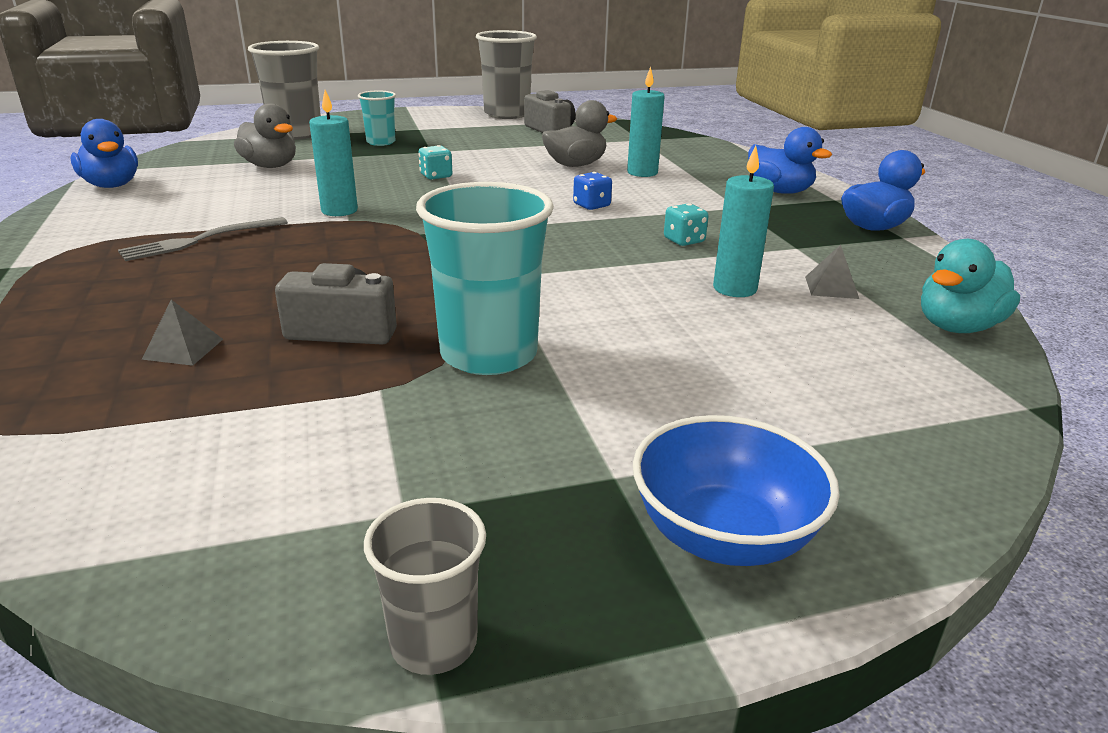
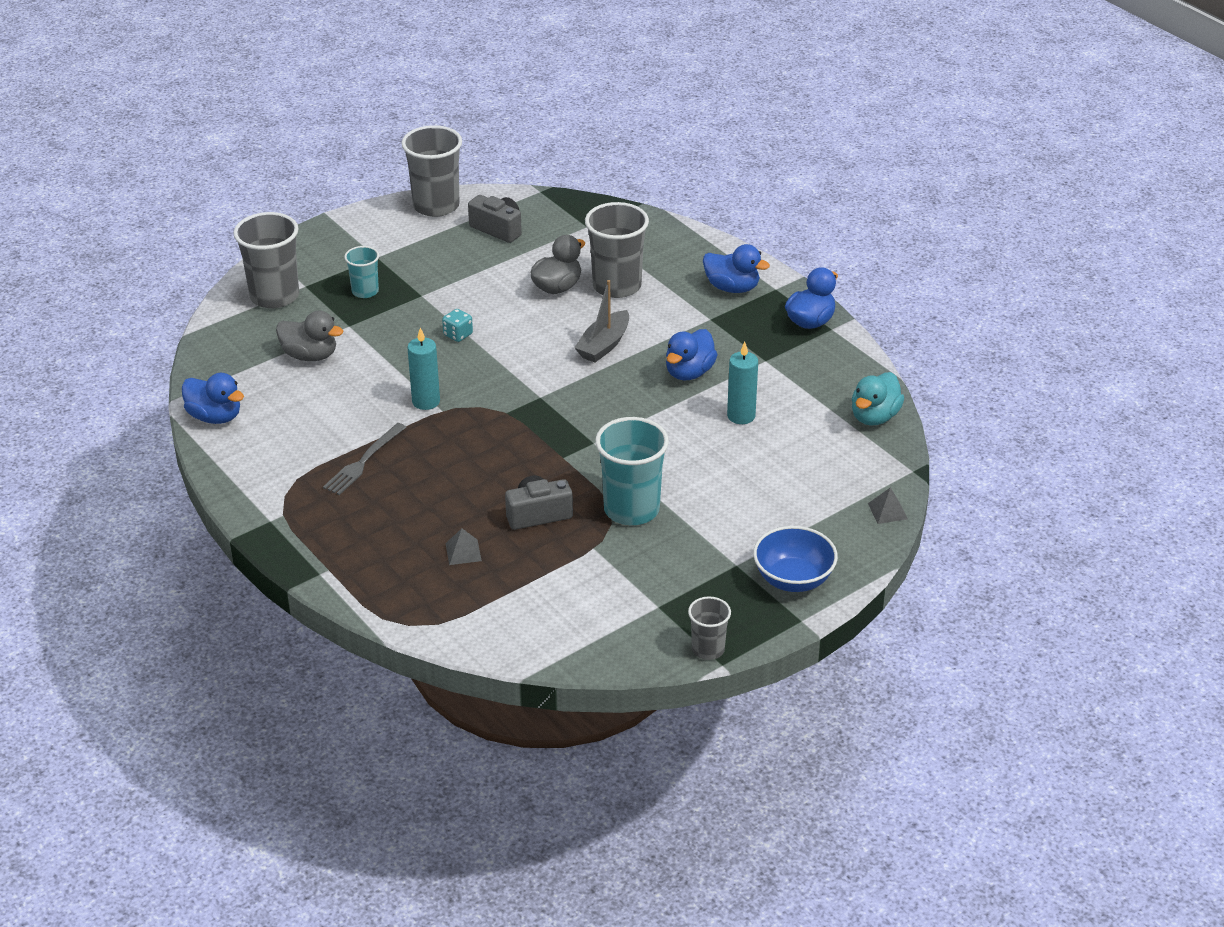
camera: 20 degrees left, 10 degrees up
(591, 205) = (604, 345): blue dice -> grey boat
(642, 173) = (617, 286): turquoise candle -> grey cup
(684, 240) = (689, 372): turquoise dice -> blue duck
(831, 287) = (797, 398): grey pyramid -> grey pyramid (887, 511)

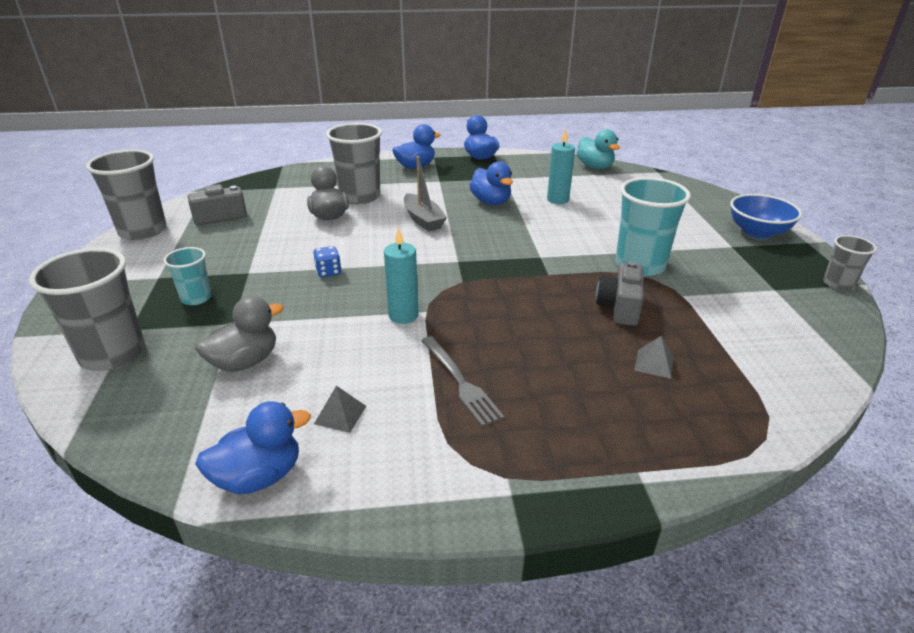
camera: 60 degrees left, 5 degrees down
(458, 335) = (328, 272): turquoise dice -> blue dice
(887, 511) = (695, 187): grey pyramid -> grey pyramid (340, 415)

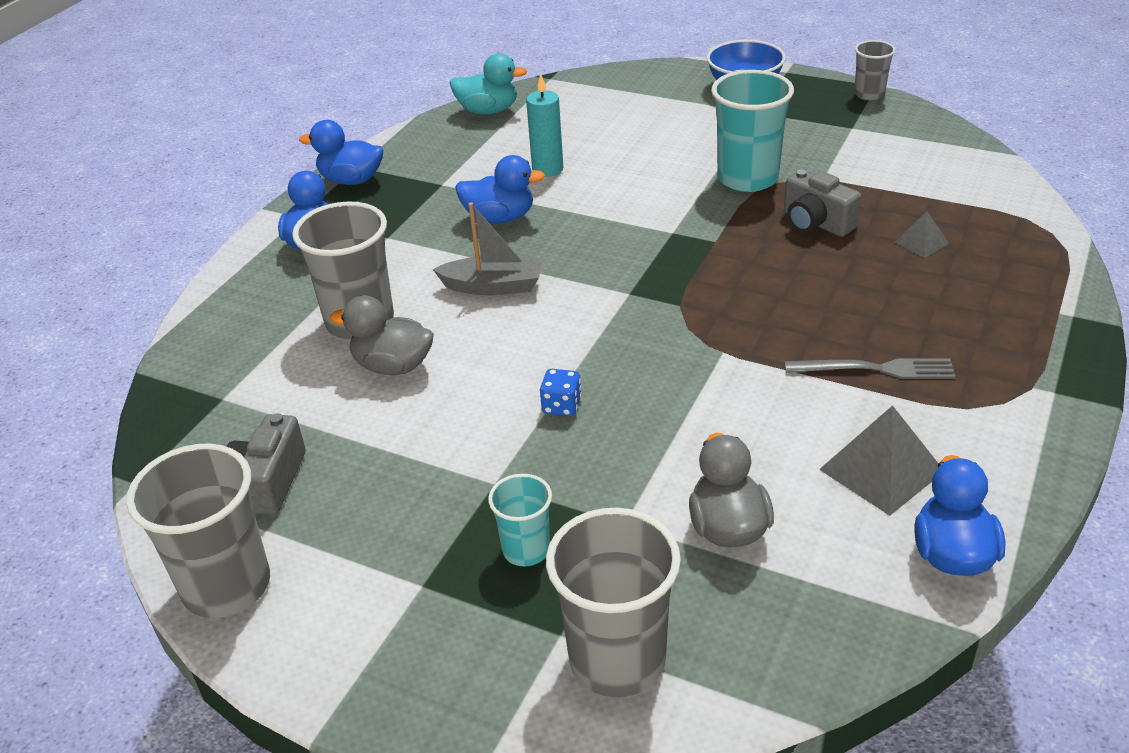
camera: 55 degrees left, 5 degrees up
(340, 415) = (881, 470): grey pyramid -> grey pyramid, size x1.84
(403, 315) = (720, 371): turquoise candle -> none

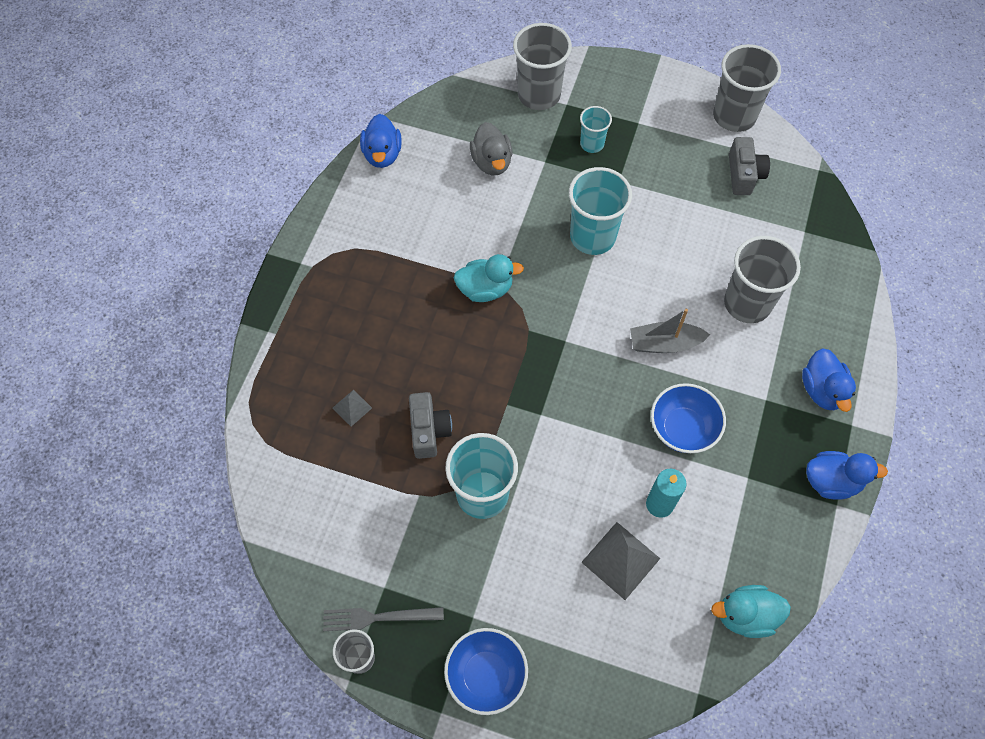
camera: 170 degrees right, 25 degrees up
(393, 366) = (708, 263): grey duck -> none
(500, 218) = (682, 428): blue duck -> blue bowl
(561, 406) = (592, 236): blue dice -> turquoise cup
(742, 349) = (485, 289): none -> turquoise duck
(816, 223) = (429, 431): grey camera -> grey camera turned 45 degrees clockwise
(875, 369) = (403, 276): grey fork -> grey fork (378, 617)
(881, 470) = (409, 201): grey pyramid -> grey pyramid (620, 560)

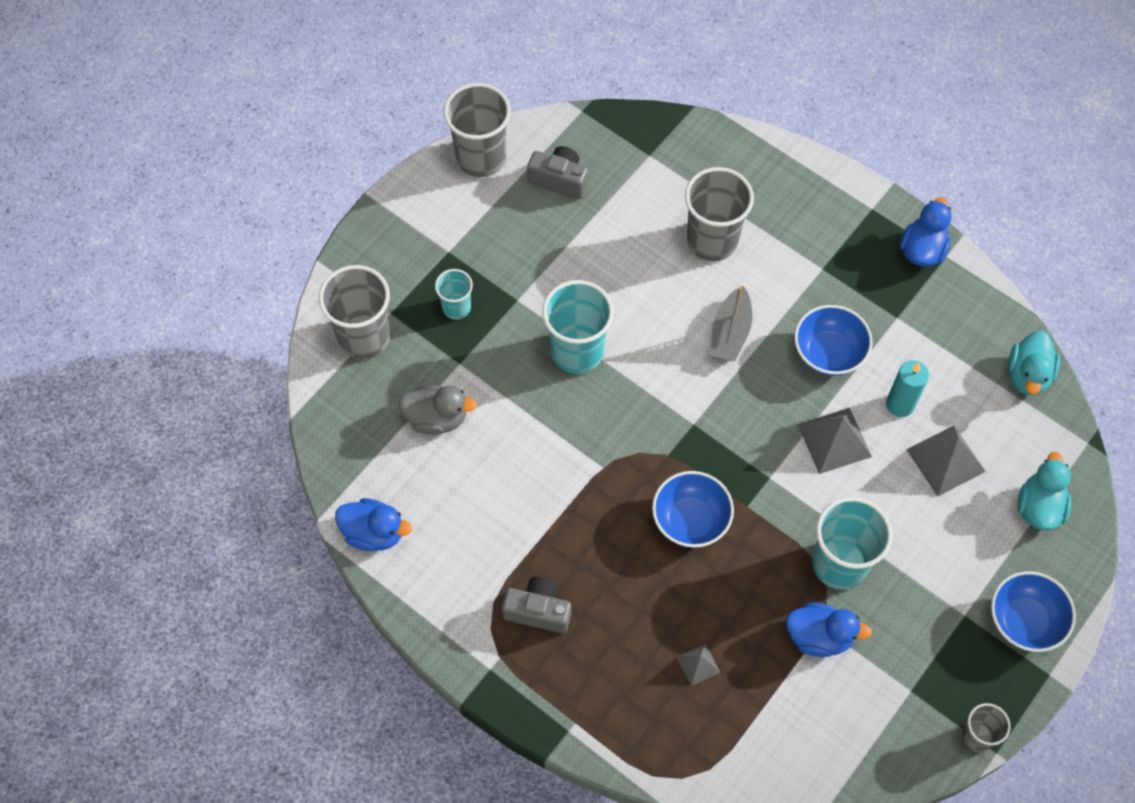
camera: 70 degrees left, 0 degrees up
(378, 617) = (940, 706): grey fork -> none
(429, 431) = (751, 593): grey camera -> grey camera (538, 611)
(476, 364) = (690, 520): none -> blue bowl
(485, 289) = (601, 481): turquoise duck -> turquoise duck (1039, 507)
(599, 457) = (834, 440): none -> grey pyramid
(822, 390) = (828, 217): blue duck -> blue duck (819, 636)

